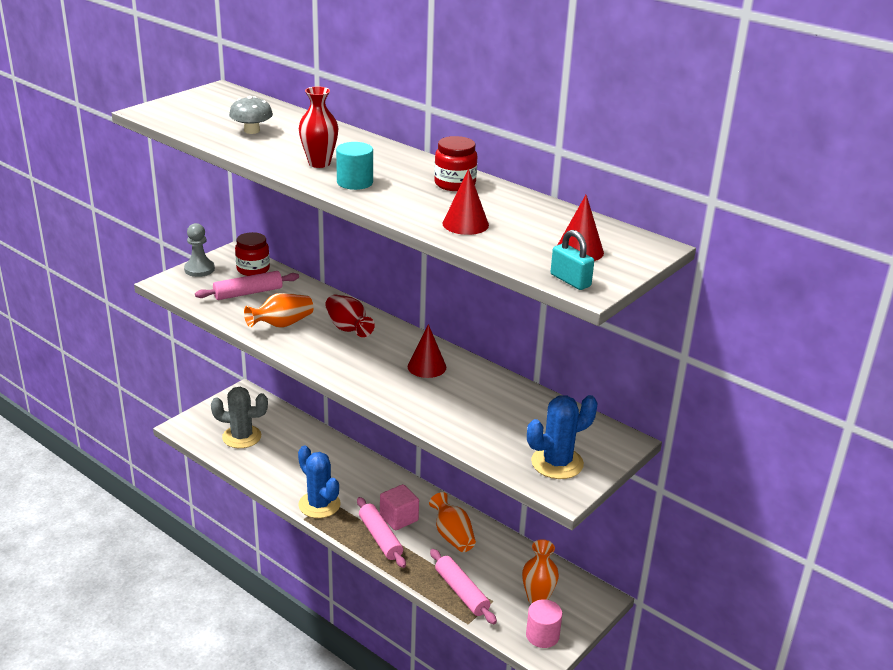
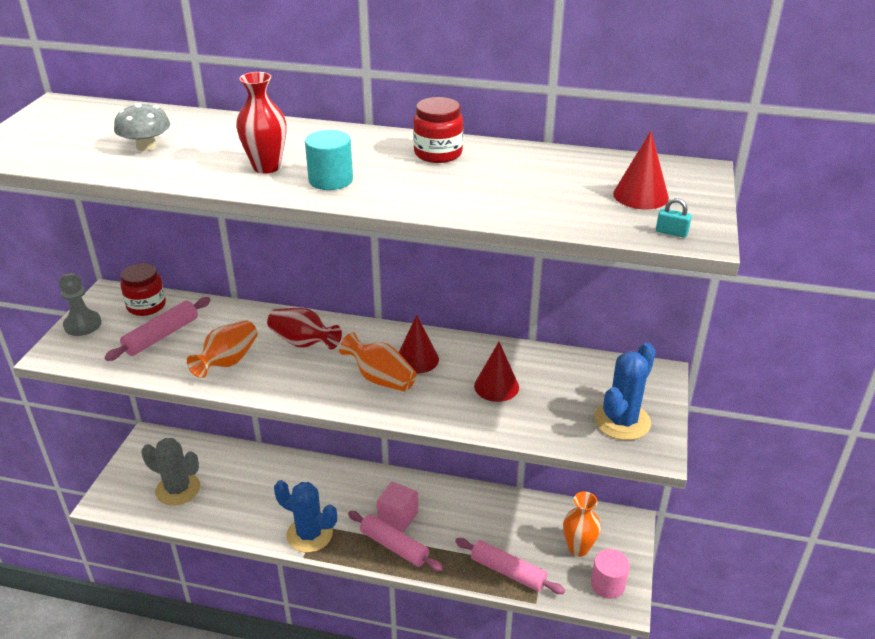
camera: 25 degrees left, 5 degrees up
(241, 437) = (178, 489): grey cactus -> grey cactus turned 45 degrees clockwise
(452, 536) = (460, 515): orange vase -> orange vase (380, 378)
(465, 224) = (499, 197): red cone -> red cone (496, 386)
(570, 280) = (671, 232): turquoise padlock -> turquoise padlock, size x0.61

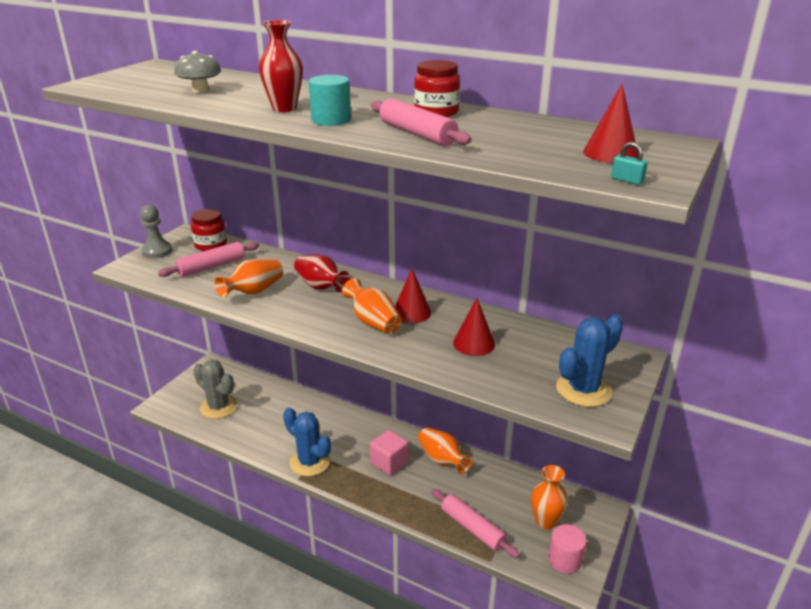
camera: 15 degrees right, 5 degrees down
(394, 546) = (378, 486): pink rolling pin -> pink rolling pin (417, 134)
(453, 502) = (442, 459): none -> orange vase

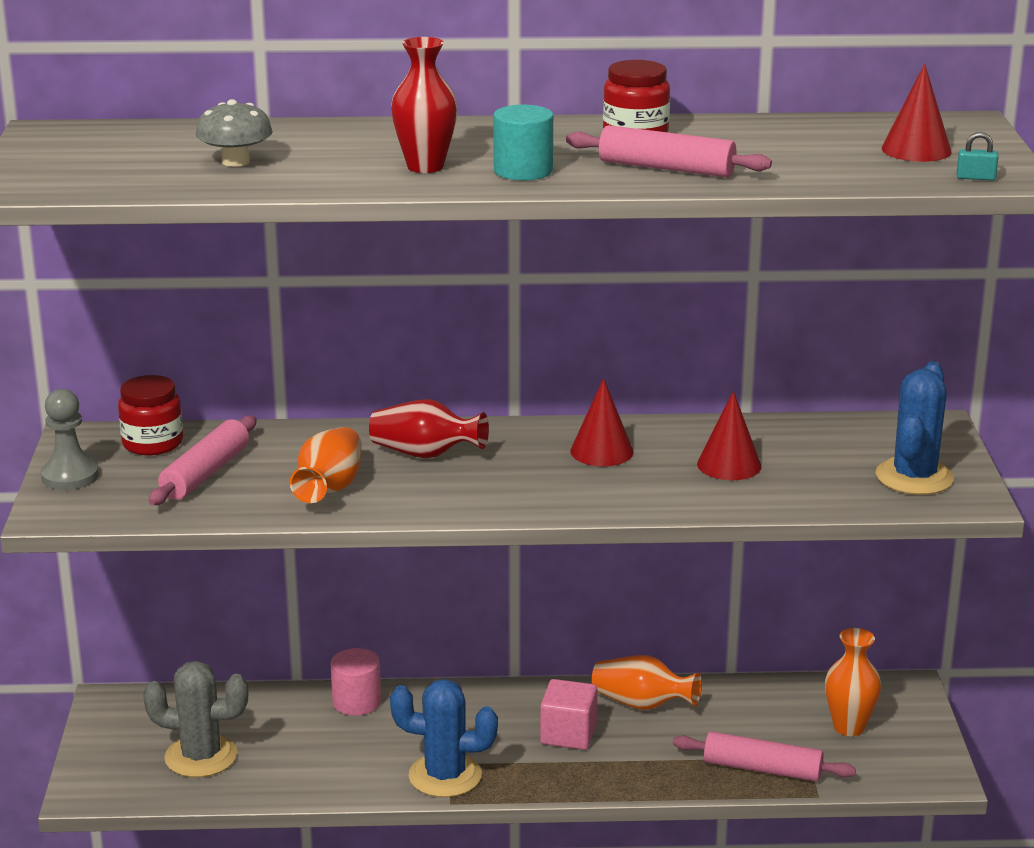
camera: 30 degrees left, 5 degrees down
(373, 322) = (564, 477): orange vase -> none
(564, 559) = (908, 759): pink cylinder -> pink cylinder (356, 702)

